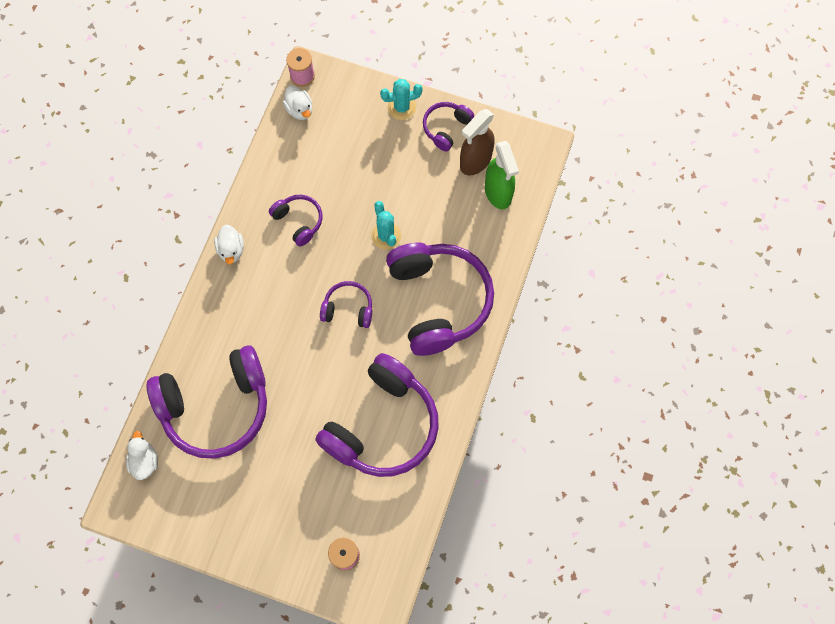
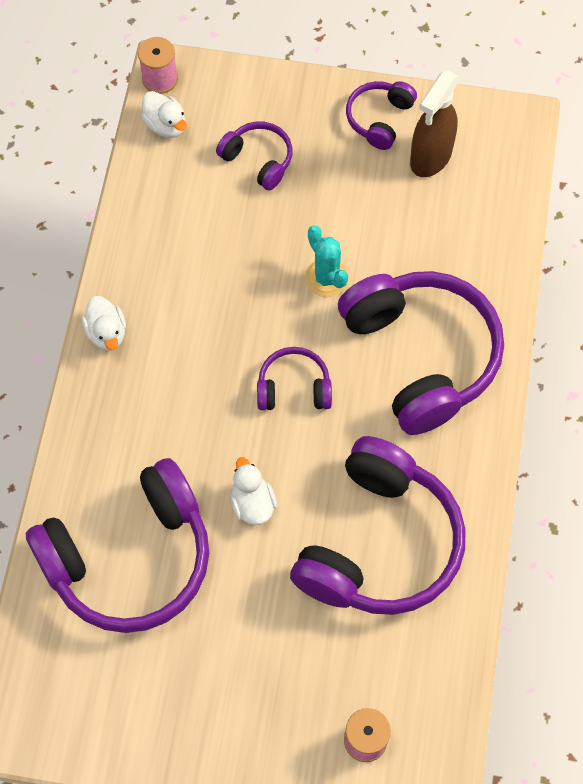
camera: 10 degrees left, 5 degrees down
(145, 461) = (39, 655): white duck -> white duck (252, 503)
(299, 221) = (196, 278): purple headphones -> purple headphones (258, 160)
(401, 107) = (310, 100): turquoise cactus -> none
(498, 193) = (472, 195): green spray bottle -> none

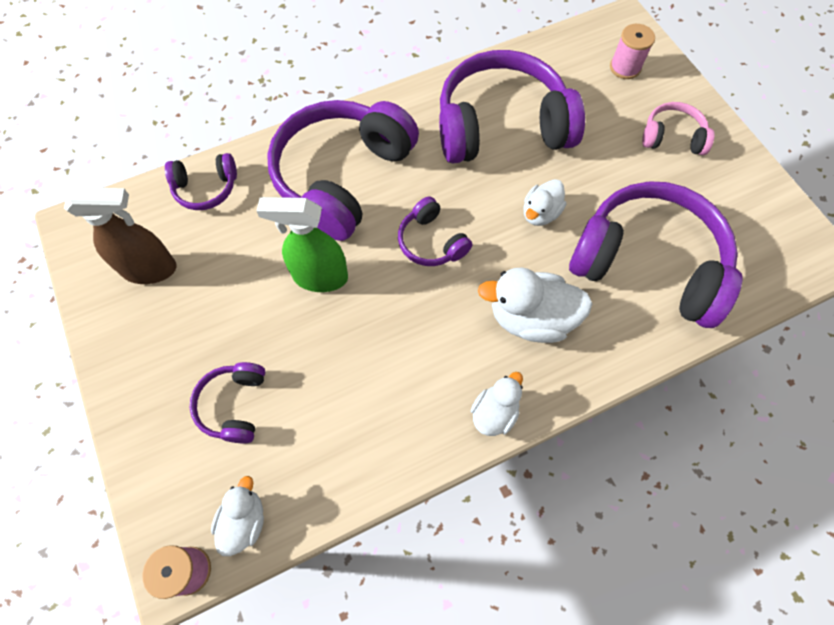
camera: 125 degrees left, 0 degrees up
(159, 417) = (530, 318): none -> white duck
(240, 708) = (672, 137): none -> pink headphones
(326, 278) = (320, 277): turquoise cactus -> green spray bottle
(379, 119) = (129, 331): purple headphones -> purple headphones (206, 188)

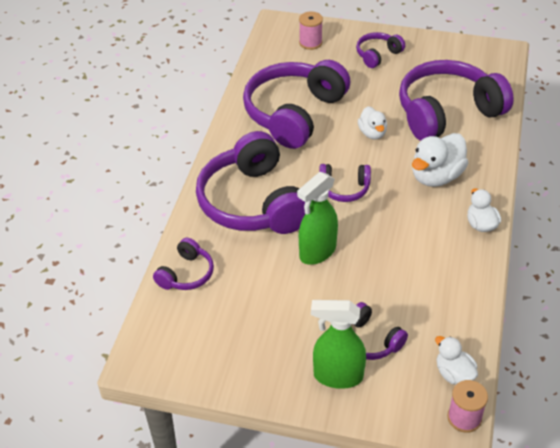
camera: 50 degrees left, 20 degrees down
(150, 269) = (222, 335): brown spray bottle -> none
(165, 404) = (337, 376): none -> green spray bottle
(672, 137) = (377, 55): pink headphones -> purple headphones

